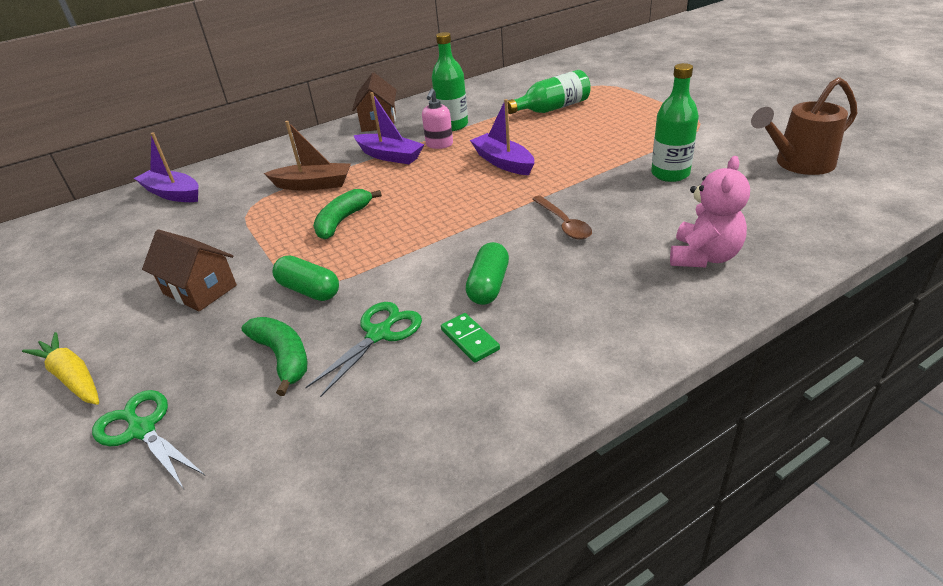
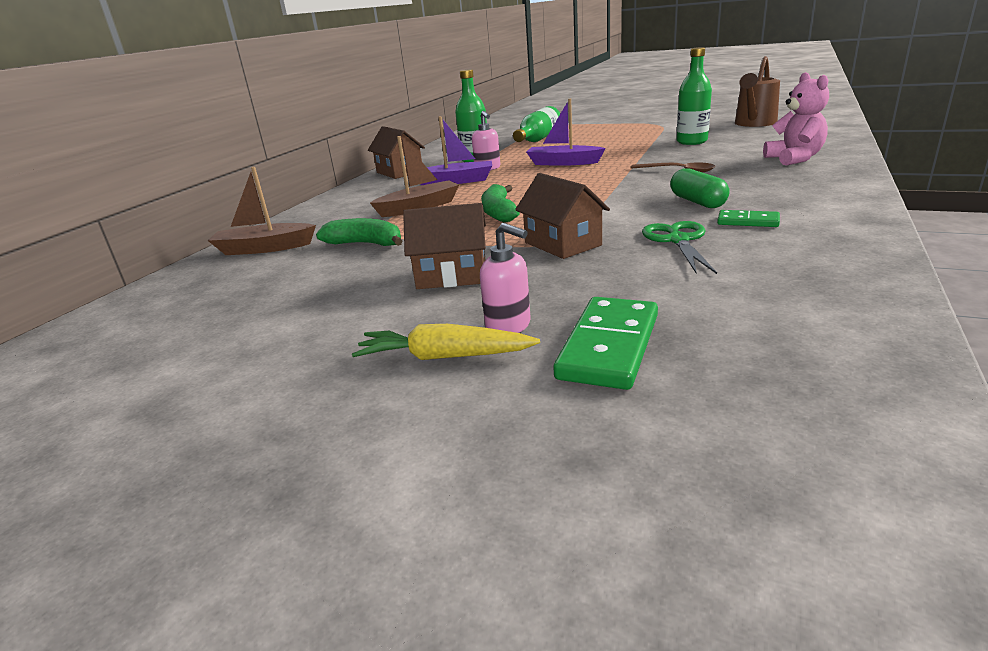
camera: 35 degrees left, 10 degrees down
(138, 369) = (509, 326): none -> pink soap dispenser
(142, 430) = (608, 346): green scissors -> green domino
(173, 194) = (264, 248): purple boat -> brown boat
(283, 357) = (632, 273): green banana -> green banana (365, 244)
(309, 290) = (562, 244): green capsule -> brown house

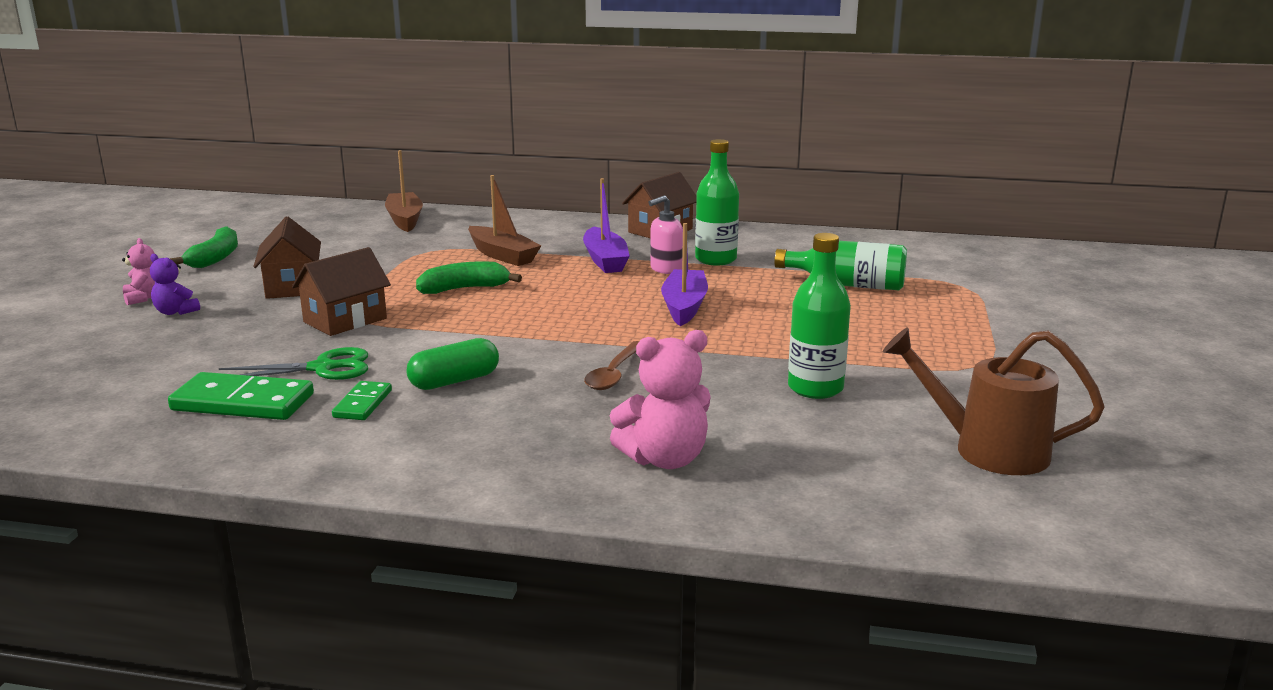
camera: 75 degrees right, 5 degrees down
(365, 244) = (395, 250): green banana -> green banana (215, 258)
(444, 357) = (144, 298): yellow carrot -> pink teddy bear
(509, 326) = (175, 312): pink soap dispenser -> purple teddy bear
(608, 346) = (116, 342): green domino -> green domino (243, 402)

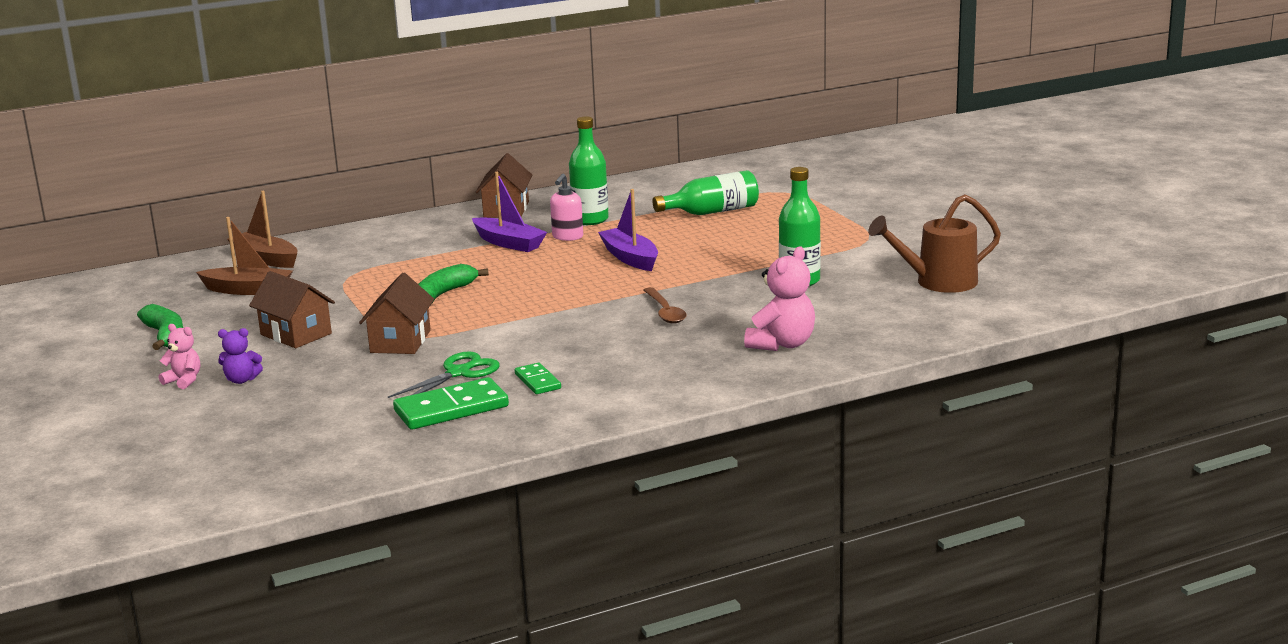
camera: 35 degrees left, 0 degrees up
(454, 381) = (570, 349): green capsule -> none
(502, 255) = (419, 262): brown boat -> brown boat (248, 290)

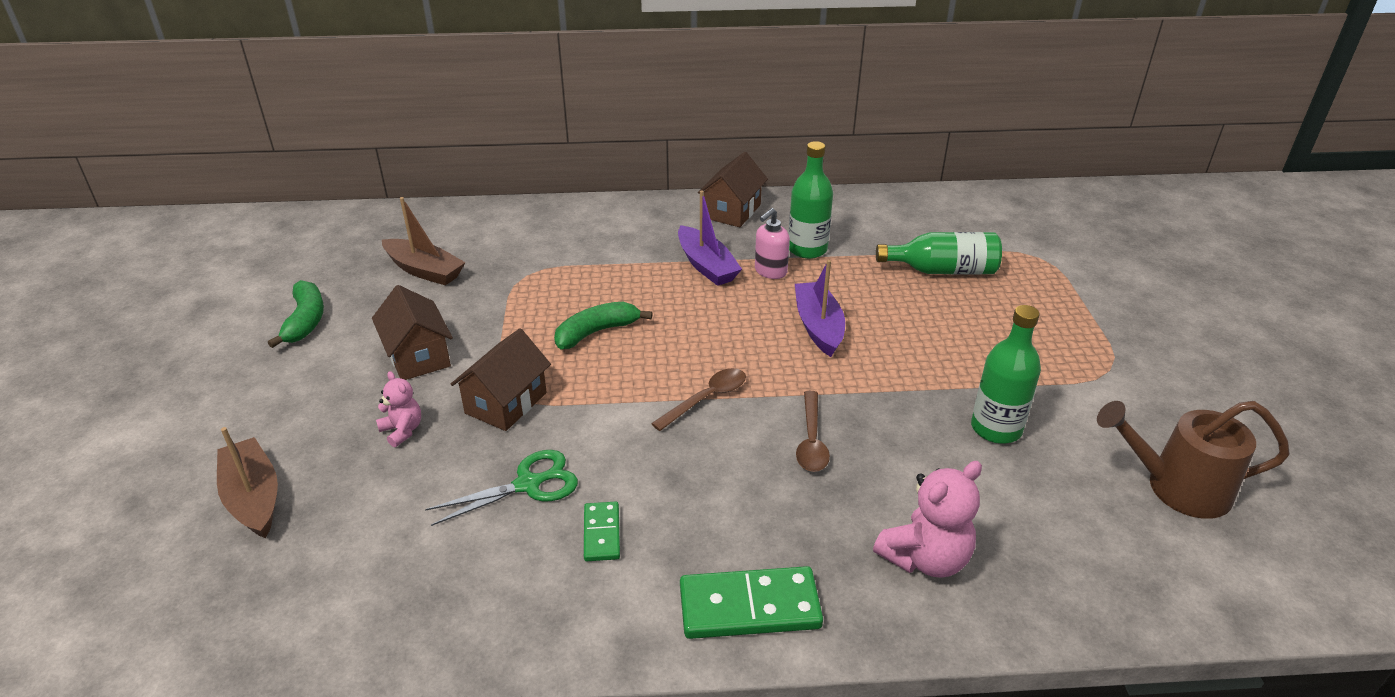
camera: 20 degrees right, 15 degrees up
(184, 381) = (267, 402): pink teddy bear -> pink teddy bear (402, 430)
(241, 380) = (317, 420): purple teddy bear -> none
(265, 259) = (471, 227): brown boat -> brown boat (253, 497)
(451, 409) = (479, 555): green domino -> green domino (749, 606)
(567, 308) = (706, 399): none -> brown spoon

